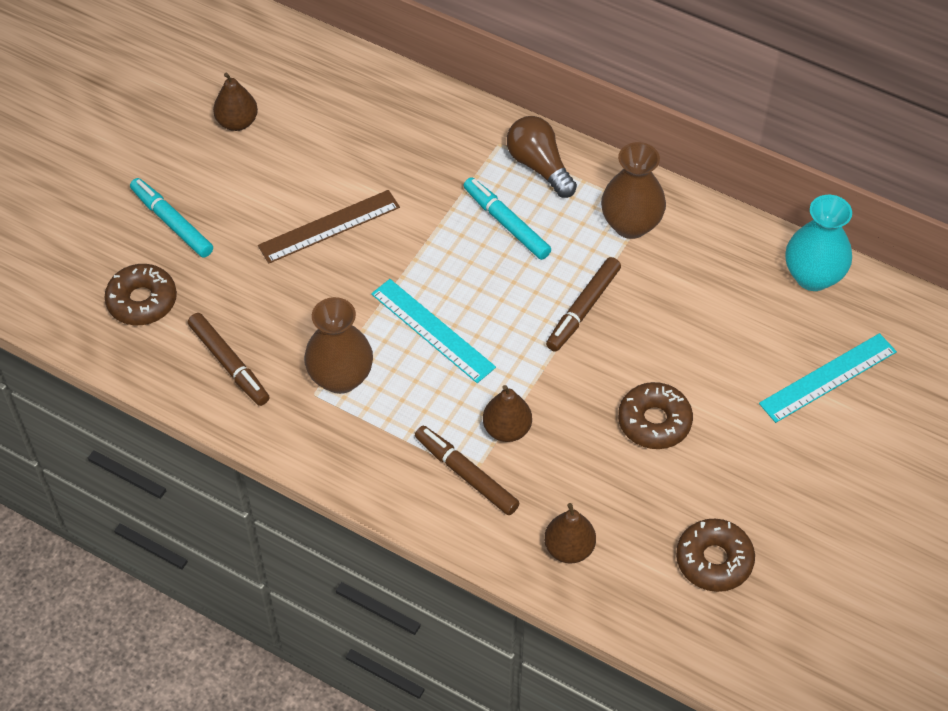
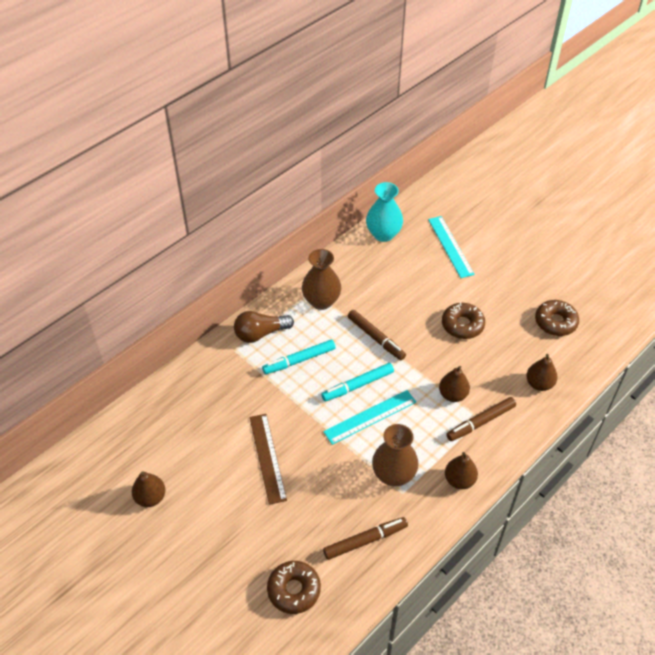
camera: 75 degrees left, 5 degrees down
(172, 222) = (228, 557): turquoise marker -> turquoise marker (357, 385)
(354, 461) = (459, 480): none -> brown pear

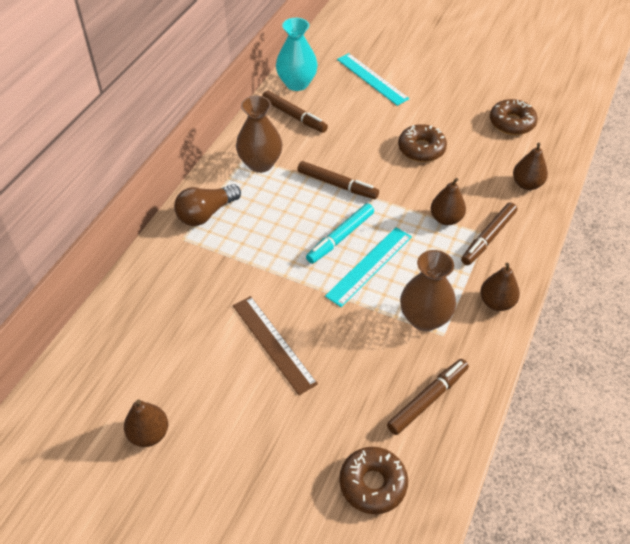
camera: 20 degrees left, 0 degrees up
(299, 360) = (263, 229): turquoise marker -> none
(367, 265) = (294, 116): none -> brown marker

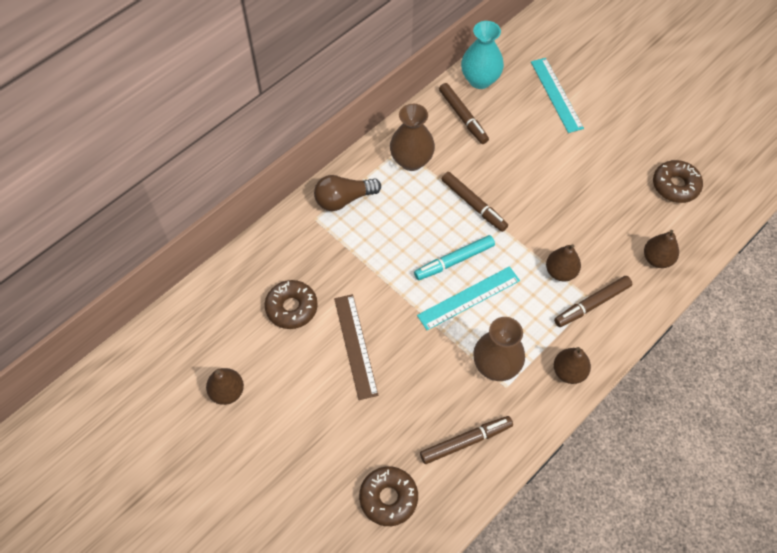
camera: 20 degrees right, 10 degrees up
(421, 149) = (570, 189): brown donut -> brown donut (291, 308)

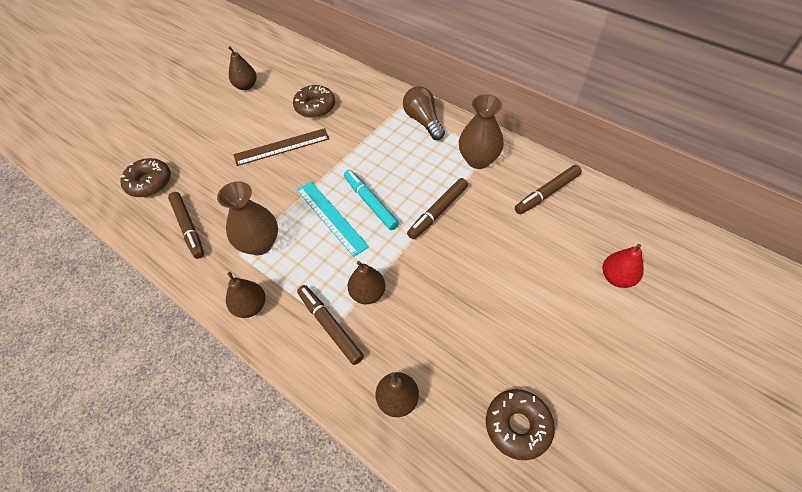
camera: 85 degrees right, 5 degrees down
(480, 80) = (604, 203): turquoise vase -> none
(556, 94) = (616, 277): turquoise ruler -> red pear

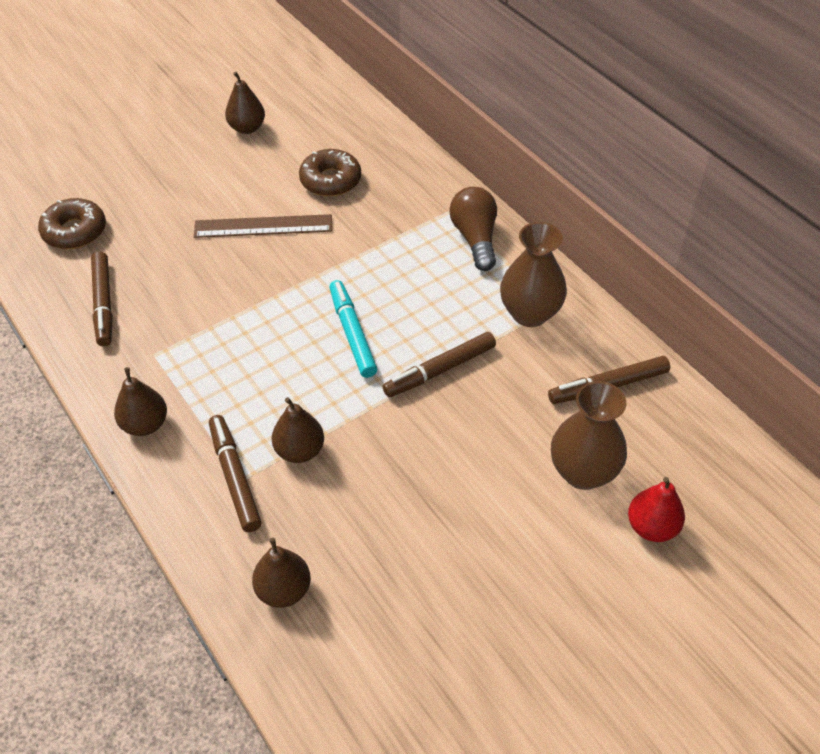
camera: 15 degrees right, 5 degrees down
(260, 244) = (185, 349): brown vase -> brown vase (583, 472)
(331, 217) = (291, 339): turquoise ruler -> none
(517, 426) = (423, 668): brown donut -> none

